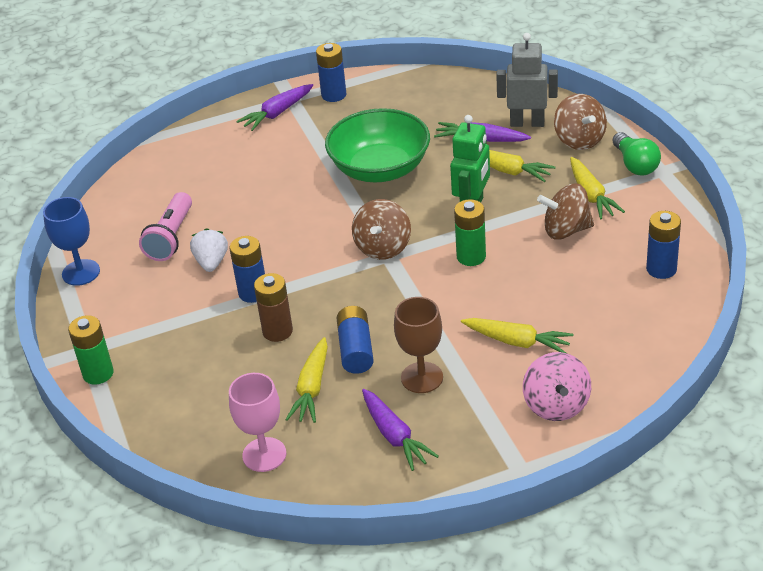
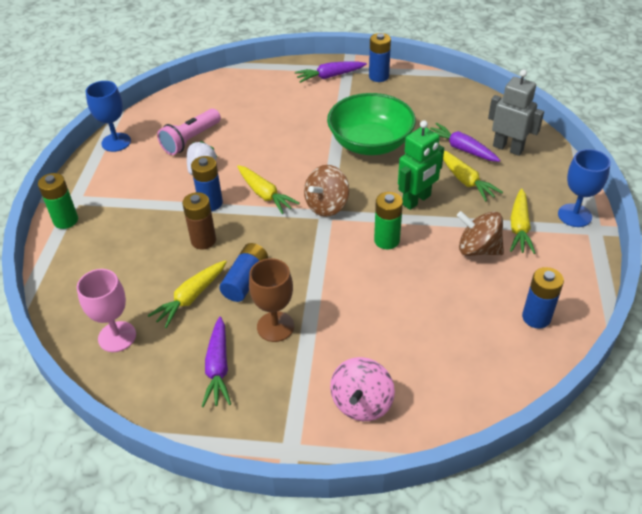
camera: 25 degrees right, 5 degrees up
(517, 341) = (371, 329): yellow carrot -> yellow carrot (265, 194)
(579, 140) = (541, 177): brown spinning top -> none
(635, 164) = (574, 215): green light bulb -> blue goblet

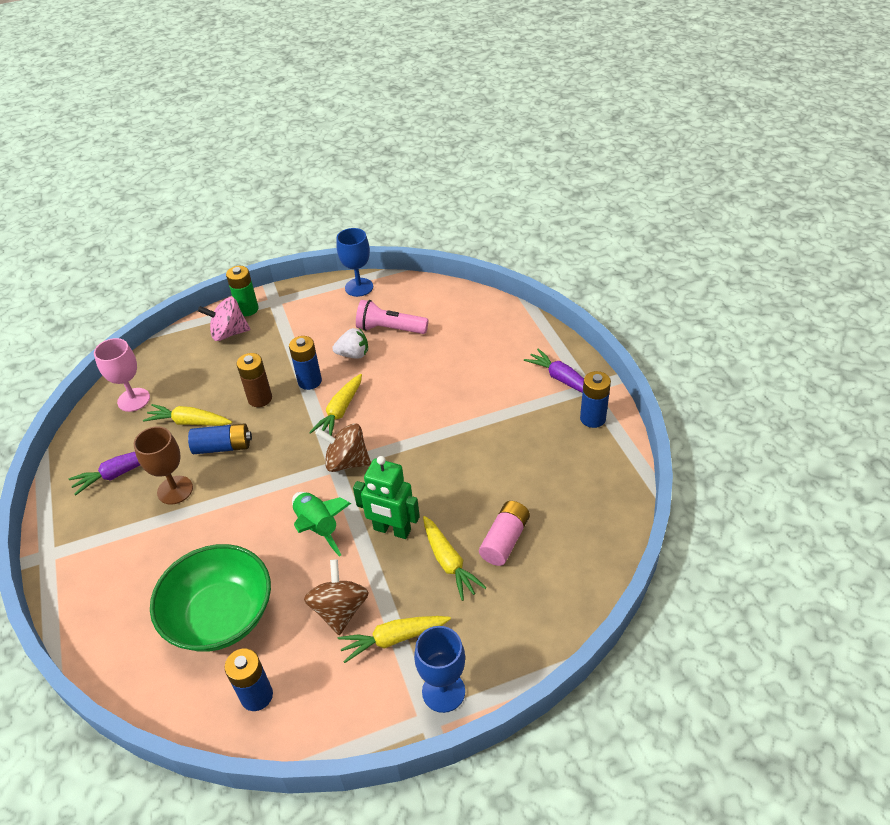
camera: 65 degrees right, 0 degrees up
(361, 403) = (106, 584): pink spinning top -> pink spinning top (229, 333)
(370, 143) = (465, 457): green bowl -> green bowl (220, 616)
(386, 240) = (318, 527): green battery -> green rocket
(461, 149) = (505, 540): purple carrot -> pink battery
(465, 180) = (449, 562): yellow carrot -> yellow carrot turned 60 degrees counterclockwise
(508, 148) = (534, 585): grey robot -> none

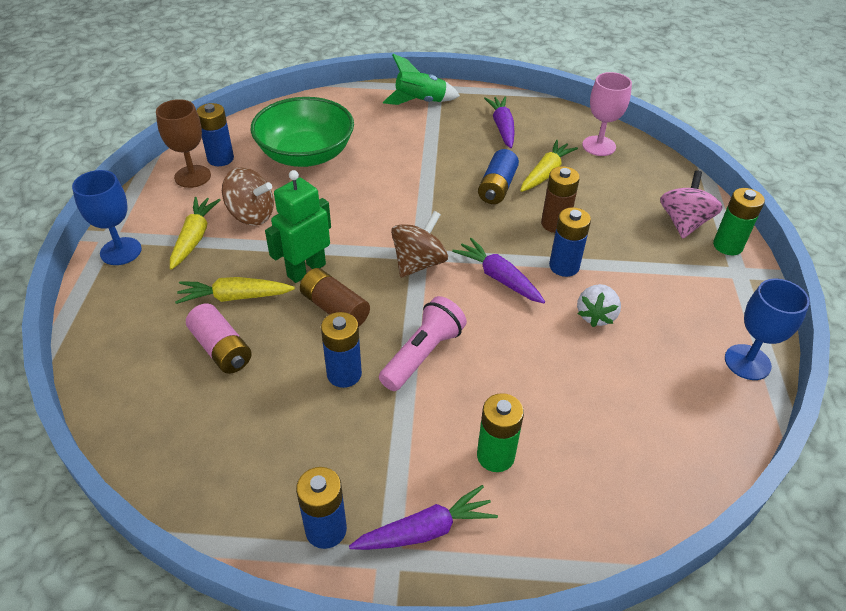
camera: 110 degrees right, 0 degrees up
(175, 490) = (460, 152): brown goblet -> brown goblet (192, 176)
(318, 527) = (350, 224): green rocket -> green rocket (420, 102)
(340, 411) = (498, 278): yellow carrot -> purple carrot
(390, 329) = (634, 366): pink flashlight -> pink flashlight (423, 354)
(424, 491) = (335, 308): none -> brown battery
(481, 458) = (344, 374): none -> blue battery
(495, 367) = (495, 456): none -> green battery

